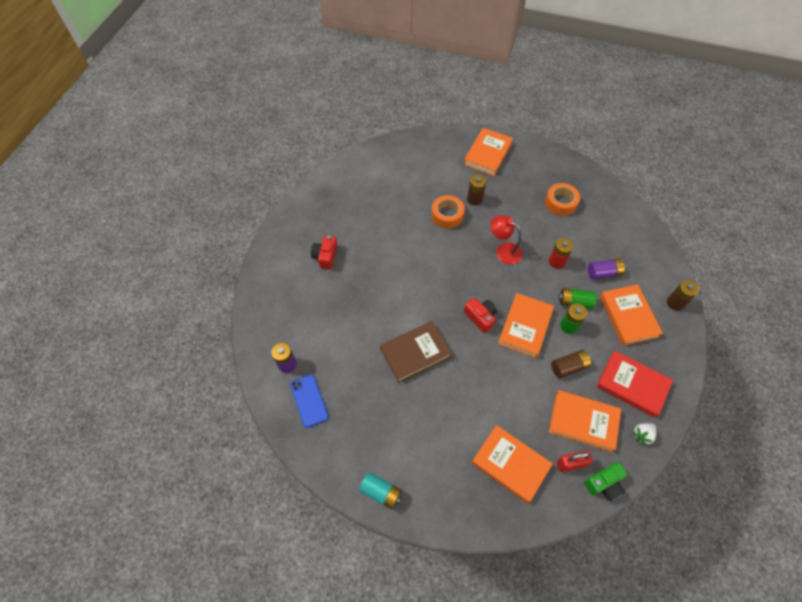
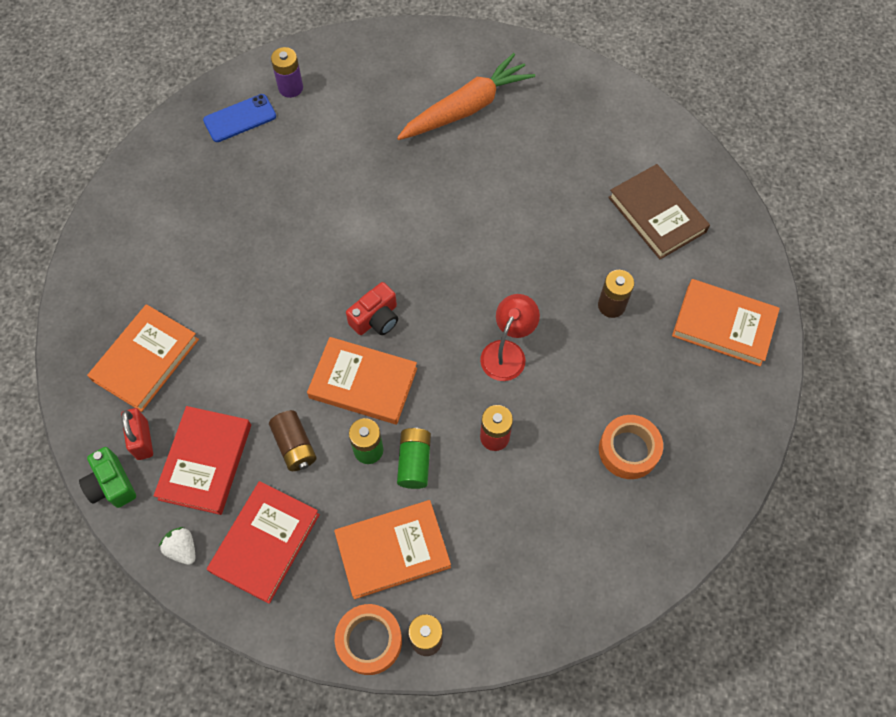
camera: 85 degrees right, 5 degrees up
(325, 256) = (466, 108): red camera -> orange carrot
(381, 492) = (117, 209): turquoise battery -> none
(415, 353) = (312, 234): brown book -> brown book (657, 214)
(447, 215) = (569, 264): orange tape -> orange tape (369, 641)
(583, 422) = (205, 462): orange book -> red book
(603, 273) = (478, 515): purple battery -> none

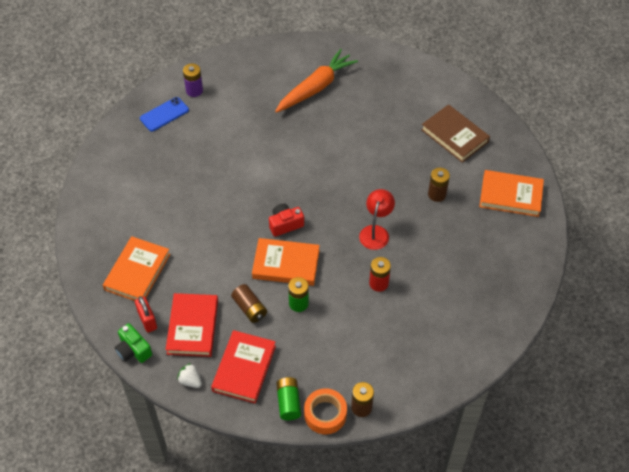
camera: 10 degrees left, 10 degrees down
(376, 318) = (285, 224): red camera -> red camera turned 150 degrees counterclockwise
(393, 550) = (328, 360): orange book -> none
(414, 462) = (330, 306): green battery -> green battery (288, 402)
(628, 450) = (466, 278): orange tape -> none

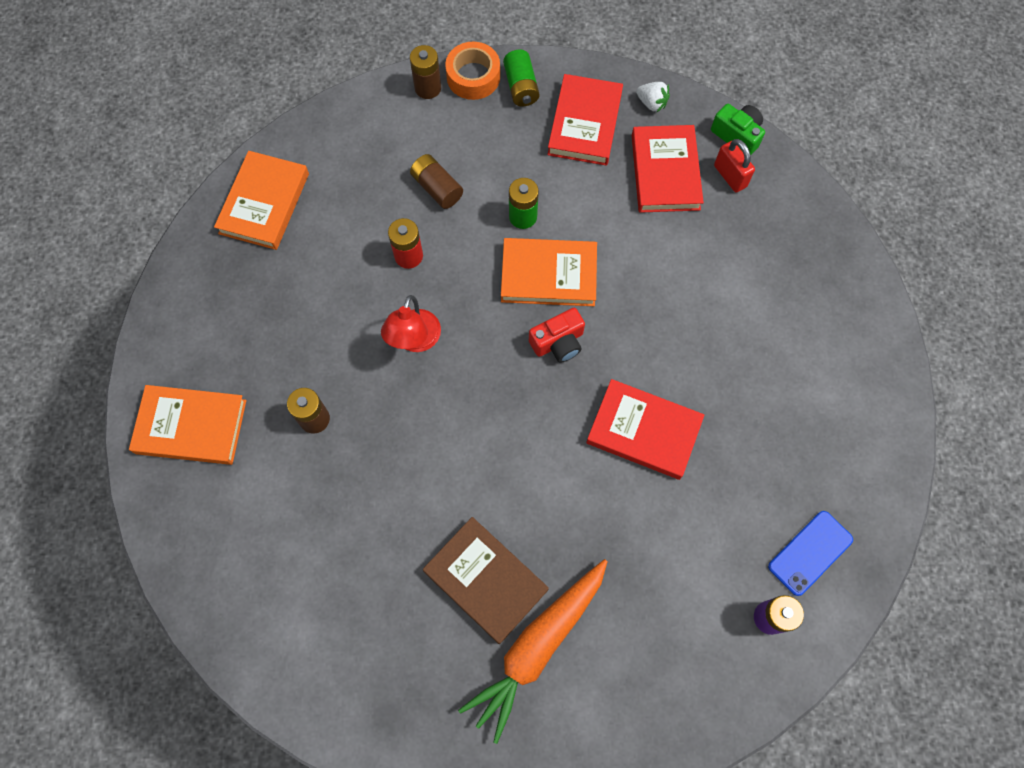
camera: 175 degrees right, 15 degrees up
(137, 272) = (765, 245): orange book -> orange book (264, 203)
(242, 175) = (644, 431): none -> red book
(249, 308) = (591, 204): brown battery -> brown battery (437, 188)
(454, 136) = (275, 548): brown book -> brown book (486, 580)

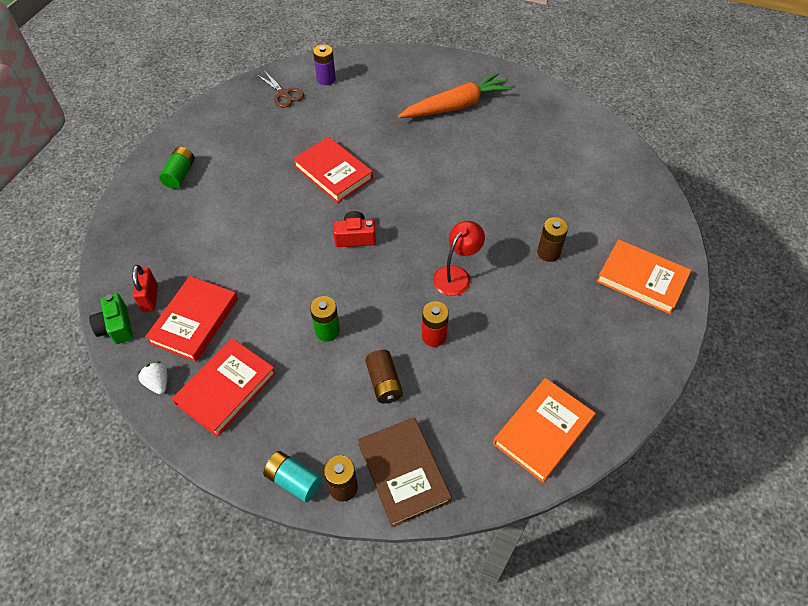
camera: 155 degrees left, 15 degrees down
(473, 77) = (294, 480): orange tape -> turquoise battery
(486, 580) = (470, 139): brown book -> brown book (403, 473)
(521, 87) = (257, 449): green battery -> green battery (180, 174)
(548, 275) = (334, 281): orange book -> none
(810, 553) = (284, 94): blue phone -> brown scissors

